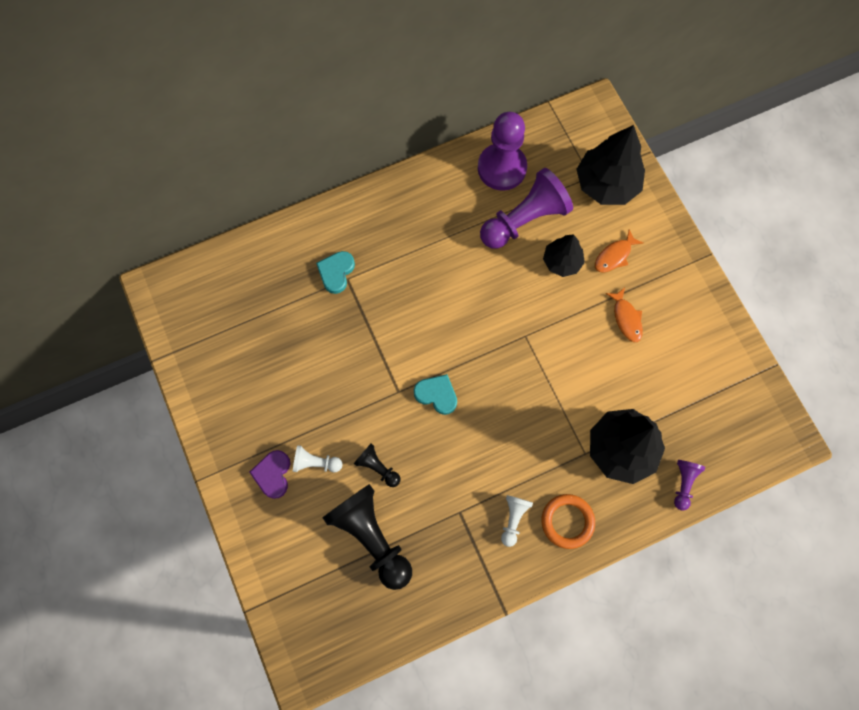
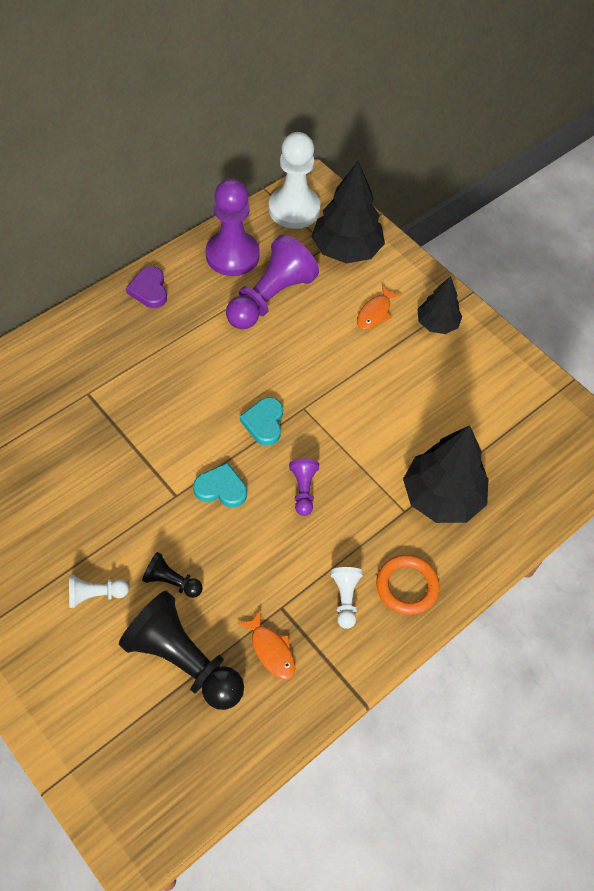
camera: 20 degrees left, 15 degrees down
(273, 474) = (45, 620): purple heart -> purple heart (149, 290)
(336, 272) = (73, 389): turquoise heart -> turquoise heart (264, 423)
(562, 262) = (321, 329): black tree -> black tree (437, 324)
(570, 130) = (294, 209): none -> white pawn
(626, 318) = (406, 368): orange fish -> orange fish (271, 650)
(683, 483) = (519, 516): purple pawn -> purple pawn (303, 490)

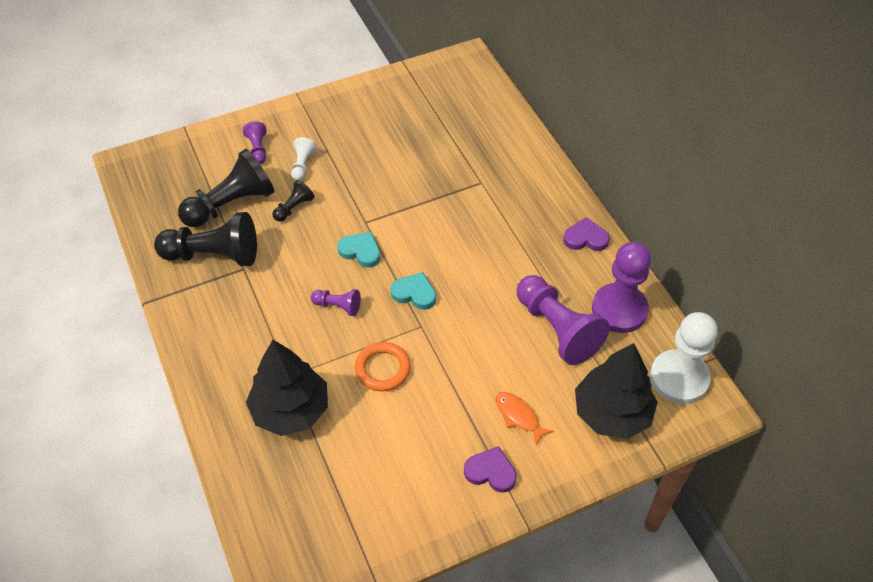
camera: 110 degrees right, 5 degrees down
(75, 663) = (258, 149): none -> purple pawn
(221, 488) = (361, 251): turquoise heart -> turquoise heart turned 90 degrees counterclockwise
(271, 650) = (214, 255): orange fish -> black pawn
(345, 599) = (230, 311): white pawn -> none
(407, 586) = (221, 356): orange ring -> orange ring (382, 369)
(437, 324) = (491, 472): black tree -> purple heart

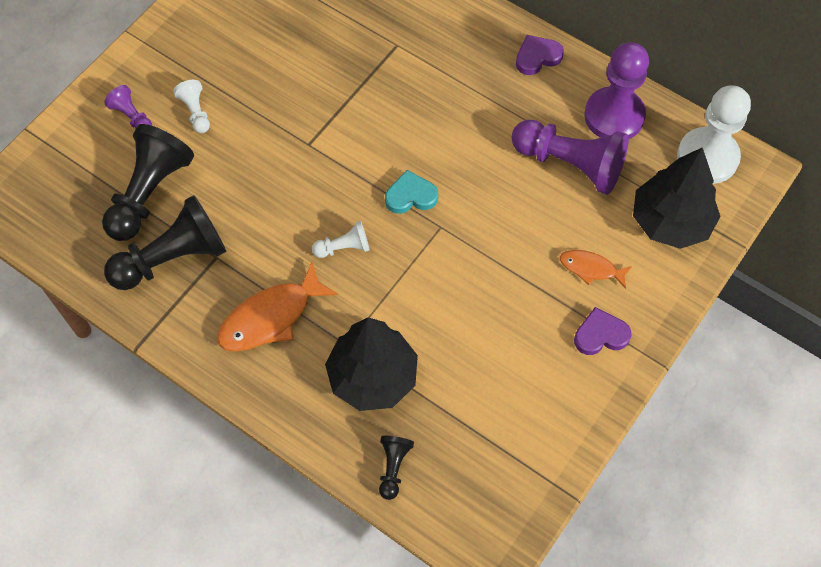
camera: 30 degrees left, 10 degrees up
(250, 329) = (271, 317): none -> orange fish
(294, 208) = (221, 164): black pawn -> black pawn (393, 467)
(338, 306) = (344, 248): purple pawn -> white pawn
(361, 251) = (326, 178): turquoise heart -> none
(382, 369) = (433, 289): orange ring -> none

